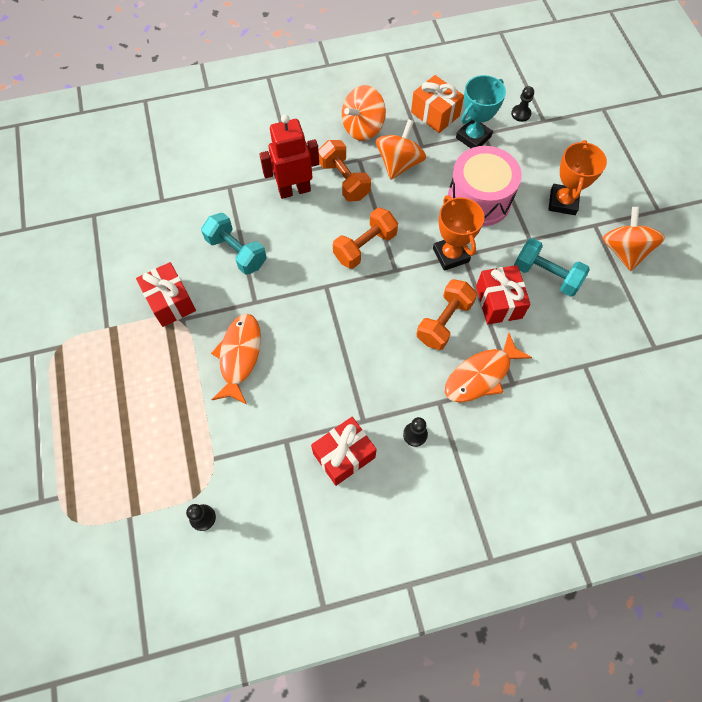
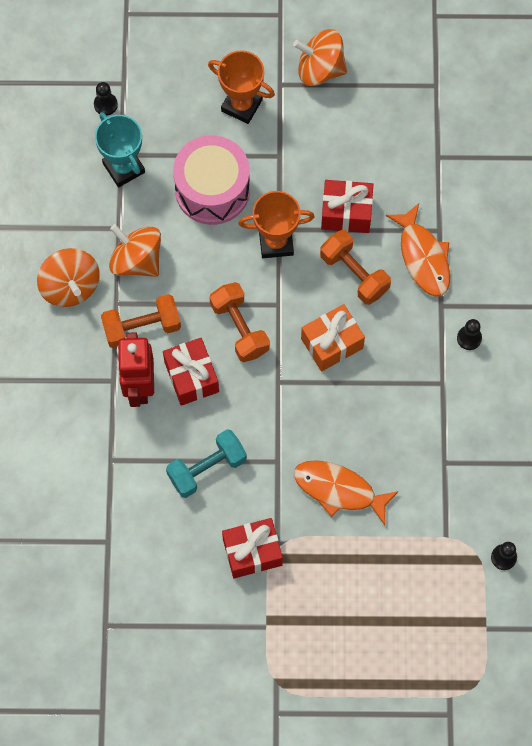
camera: 75 degrees left, 5 degrees up
(344, 455) = (473, 410): red gift -> red gift (191, 377)
(435, 114) = (75, 199): orange gift -> orange gift (332, 343)
(546, 275) = (328, 155): turquoise dumbbell -> none

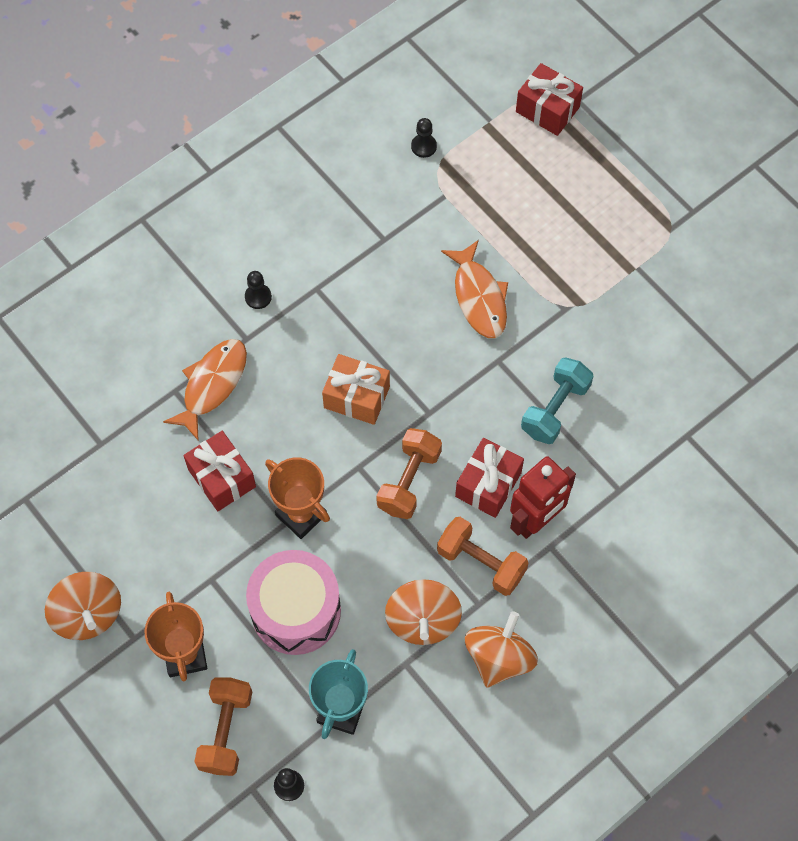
camera: 130 degrees left, 5 degrees down
(207, 468) = (555, 409): turquoise dumbbell -> turquoise dumbbell turned 75 degrees counterclockwise
(252, 552) = (589, 321): red gift -> red gift (547, 109)
(354, 273) = (275, 428): orange dumbbell -> orange dumbbell (226, 731)

